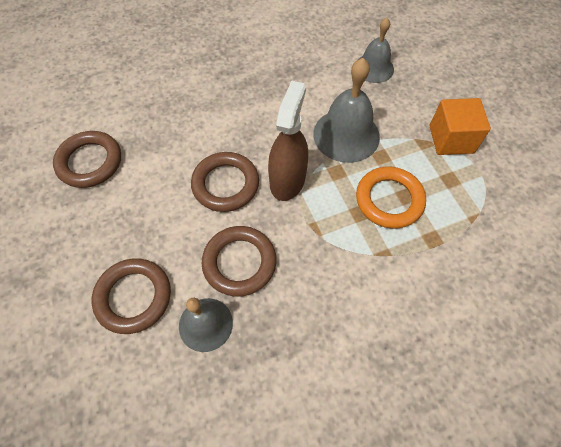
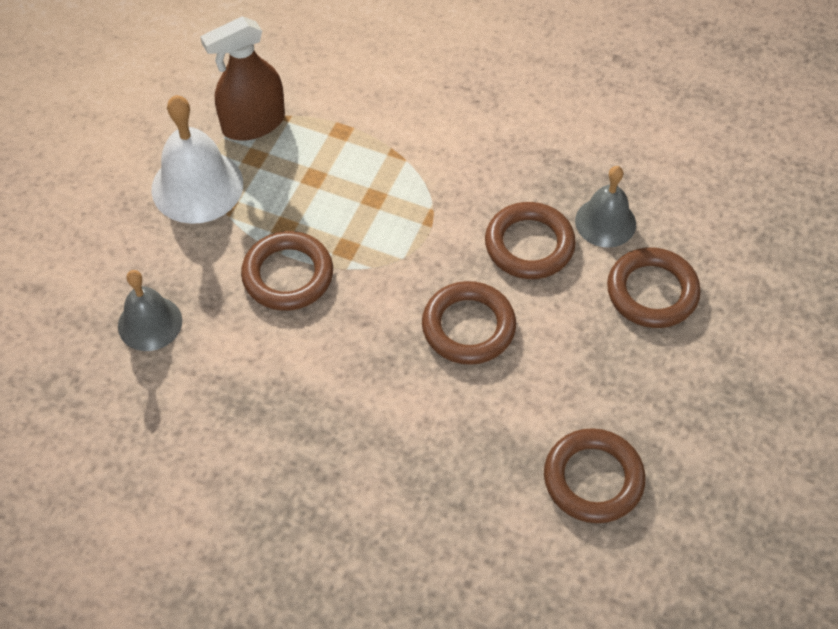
camera: 135 degrees left, 5 degrees down
(287, 180) = (402, 280): brown spray bottle -> brown spray bottle (253, 123)
(346, 135) = (288, 275): grey bell -> brown ring
(389, 200) = (333, 186): orange ring -> none
(451, 139) = (197, 186): orange cube -> white bell

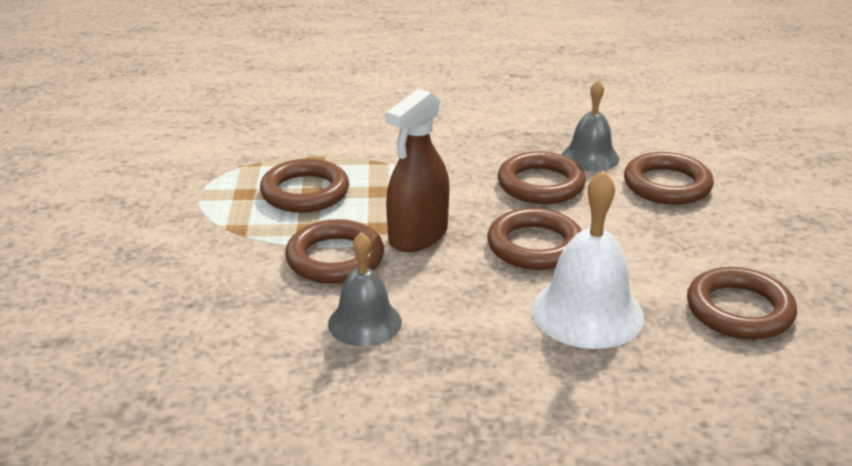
camera: 25 degrees left, 25 degrees down
(150, 323) = (212, 330): grey bell -> grey bell (364, 322)
(197, 186) = (198, 224): white bell -> white bell (587, 313)
(253, 123) = (227, 174): brown spray bottle -> brown spray bottle (418, 235)
(308, 175) = (305, 192): none -> brown ring

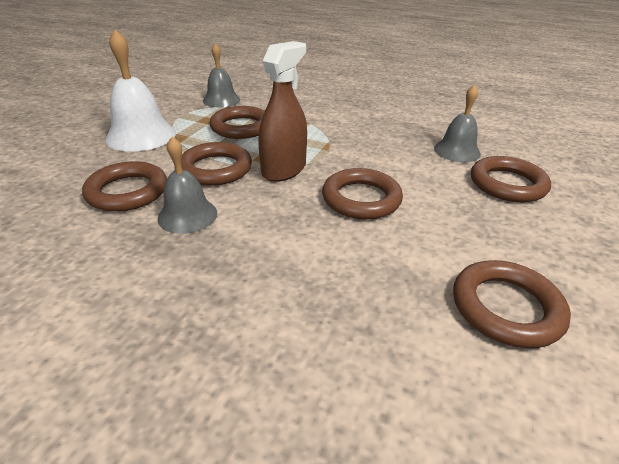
camera: 25 degrees right, 5 degrees up
(230, 157) = (221, 100): none -> grey bell
(418, 235) = (284, 169): brown spray bottle -> brown spray bottle turned 150 degrees clockwise
(540, 184) = (403, 159): brown ring -> brown ring (127, 191)
(587, 313) = (358, 262): white bell -> white bell (141, 135)

